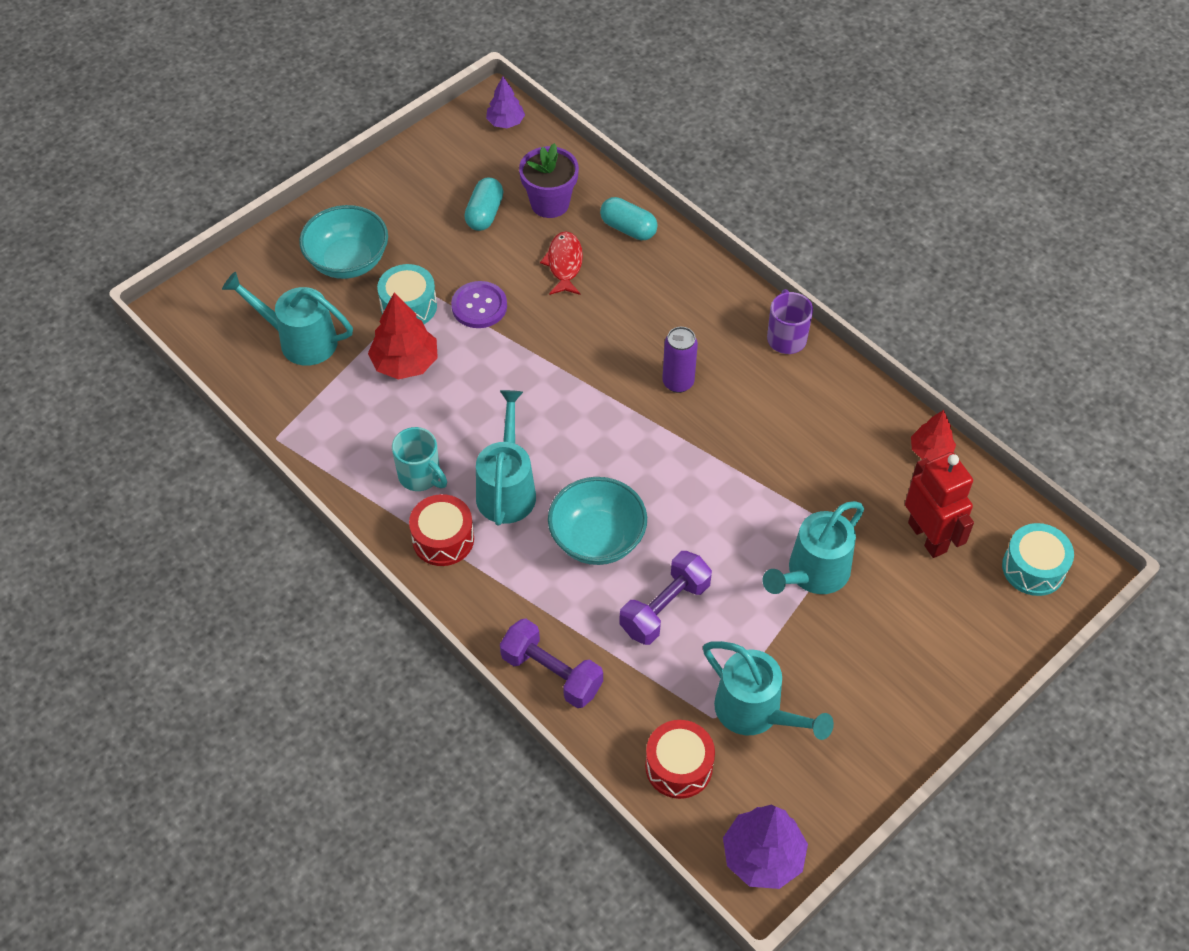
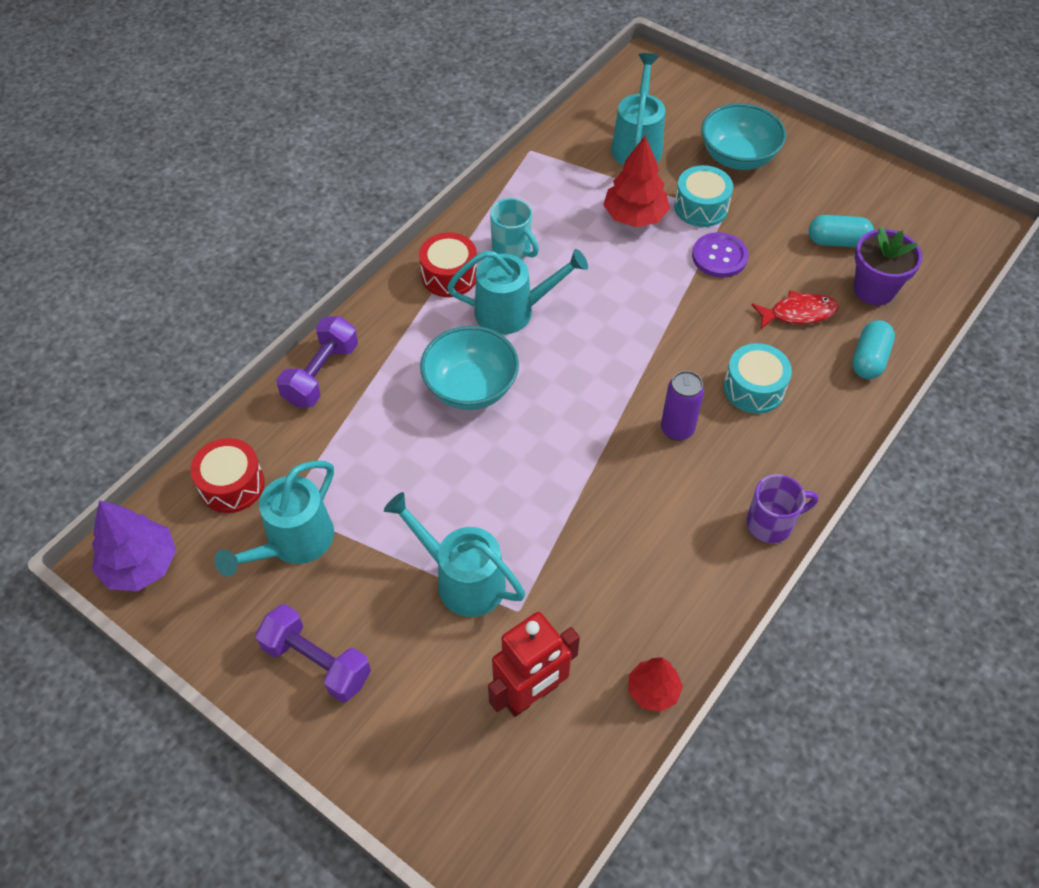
camera: 80 degrees right, 0 degrees up
(421, 476) = (513, 249): turquoise mug -> turquoise mug turned 75 degrees counterclockwise
(505, 122) = (968, 237): purple tree -> none
(664, 608) = (401, 452): purple dumbbell -> purple dumbbell (317, 662)
(1033, 568) = (509, 820): turquoise drum -> turquoise drum (754, 388)

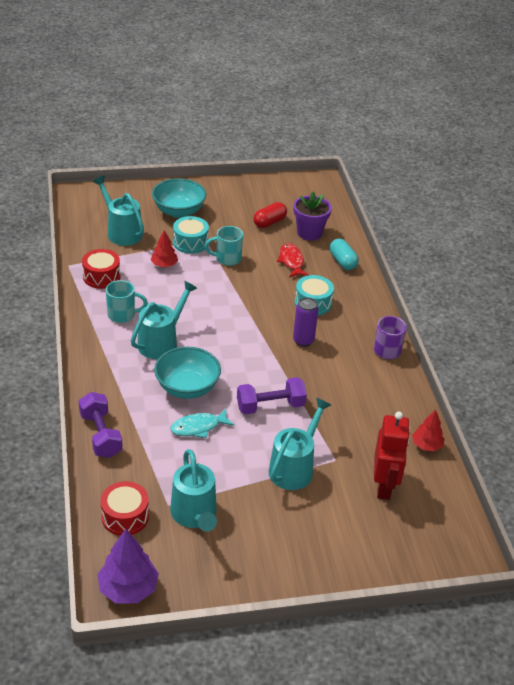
camera: 50 degrees left, 15 degrees down
(317, 662) = (278, 552): purple dumbbell -> purple dumbbell (270, 406)
(423, 444) = (198, 427): none -> turquoise fish
(449, 275) = (106, 347): red drum -> red drum (101, 277)
(461, 579) = (294, 467): turquoise watering can -> turquoise watering can turned 135 degrees clockwise
(634, 216) = (164, 265): red tree -> red tree, size x0.62
(719, 256) = (227, 259): purple button -> turquoise mug
(798, 313) = (291, 261): red fish -> red fish turned 45 degrees counterclockwise
(837, 241) = (269, 222): turquoise capsule -> red capsule

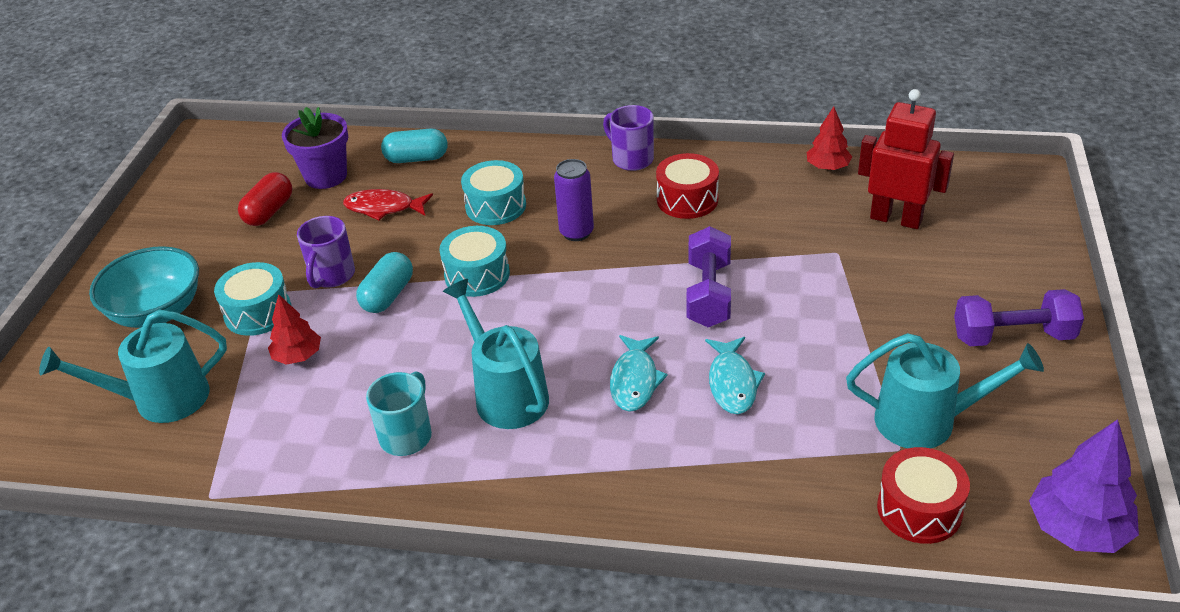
camera: 65 degrees left, 0 degrees up
(101, 277) = (277, 450): red drum -> red drum (687, 199)
(101, 435) = (716, 514): purple dumbbell -> purple dumbbell (1013, 336)
(187, 388) = (635, 381): turquoise bowl -> turquoise fish
(220, 282) = (388, 295): none -> turquoise capsule
(227, 259) = (331, 276): turquoise mug -> purple mug
(249, 310) = (477, 275): none -> turquoise drum
(269, 222) = (269, 212): red capsule -> red capsule turned 45 degrees clockwise
(294, 467) = (844, 294): turquoise watering can -> none

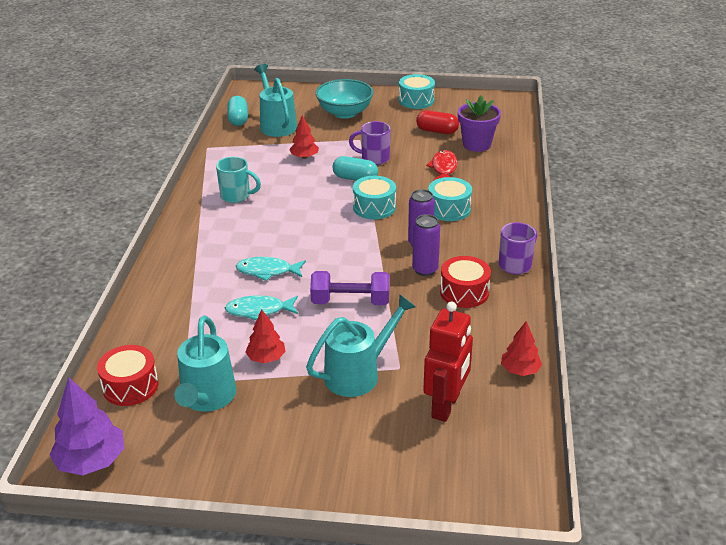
camera: 85 degrees right, 5 degrees down
(258, 312) = (342, 140): turquoise drum -> turquoise drum (416, 100)
(416, 158) = (502, 174): turquoise capsule -> turquoise capsule (238, 119)
(505, 394) = (263, 225): turquoise watering can -> turquoise watering can (359, 373)
(638, 229) = (425, 270): none -> purple can
(835, 368) = (266, 358): none -> red tree
(1013, 336) = (289, 458): purple dumbbell -> none

